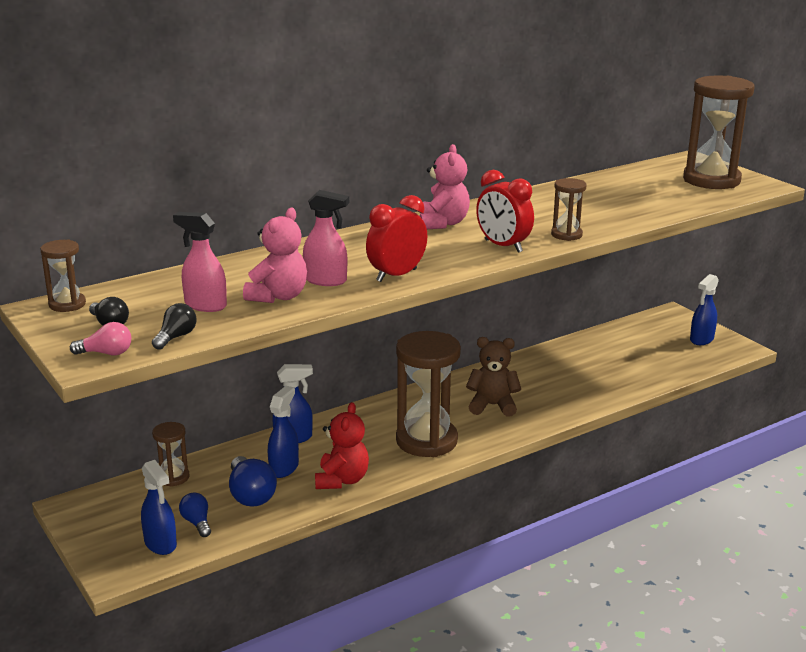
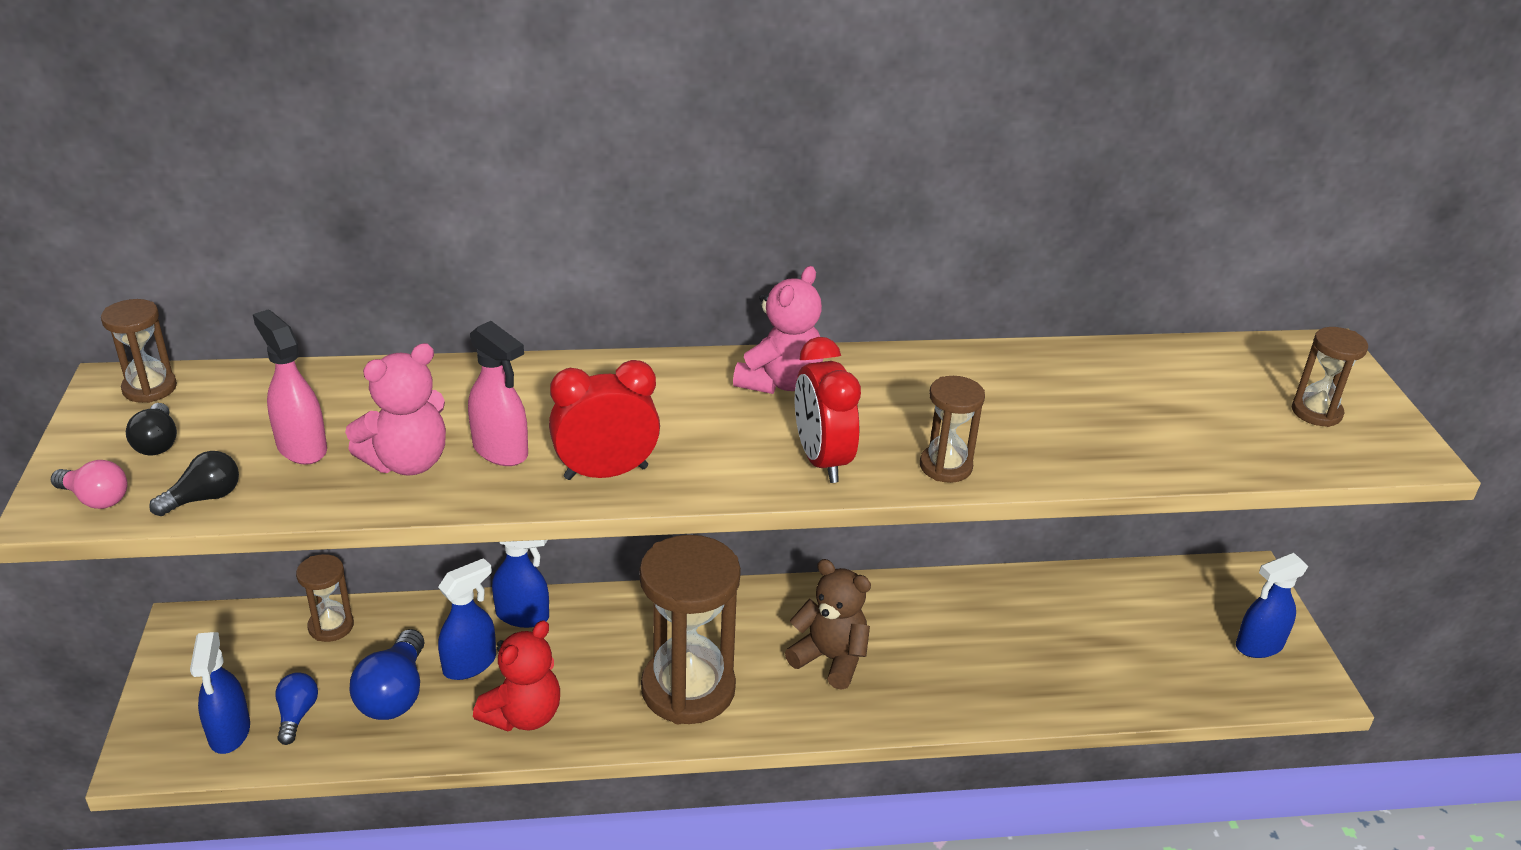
camera: 25 degrees right, 10 degrees up
(711, 180) = (1316, 412): brown hourglass -> brown hourglass, size x0.49

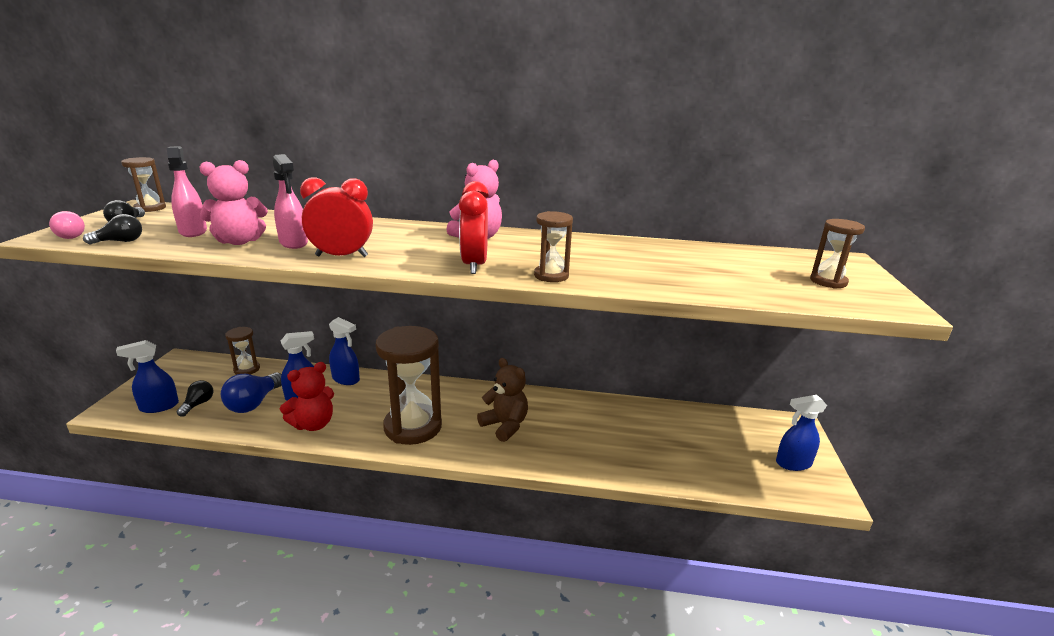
camera: 15 degrees right, 10 degrees down
(229, 733) = (159, 406): blue spray bottle -> blue spray bottle turned 60 degrees clockwise
(297, 715) = (198, 404): blue light bulb -> black light bulb

